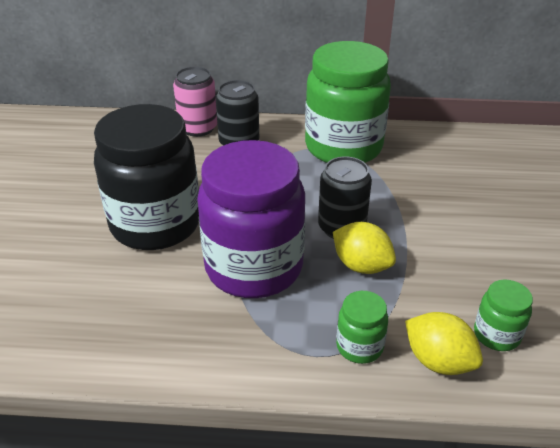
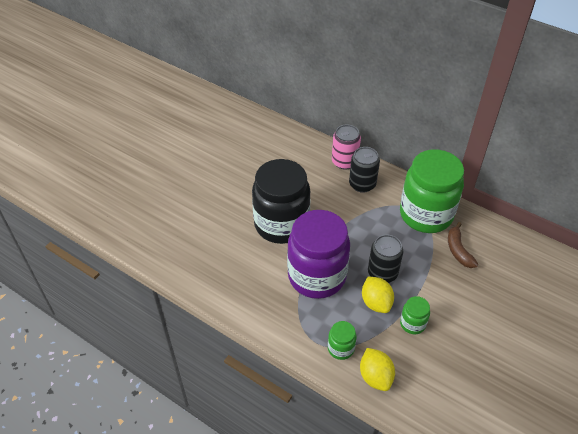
camera: 30 degrees right, 10 degrees up
(412, 169) = (458, 250): none -> brown banana
(496, 335) = (419, 379): green jar -> green jar (412, 323)

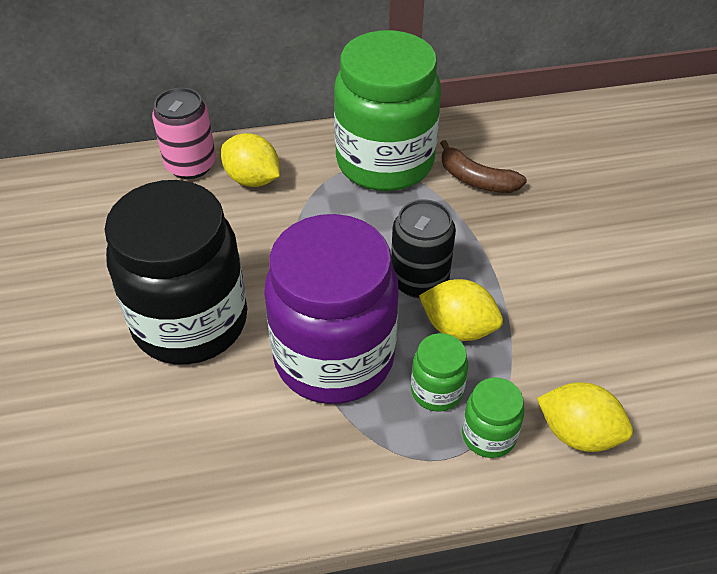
camera: 45 degrees left, 0 degrees up
(362, 184) = (252, 179): black can -> yellow lemon
(412, 323) = (535, 317): green jar -> green jar (436, 391)

